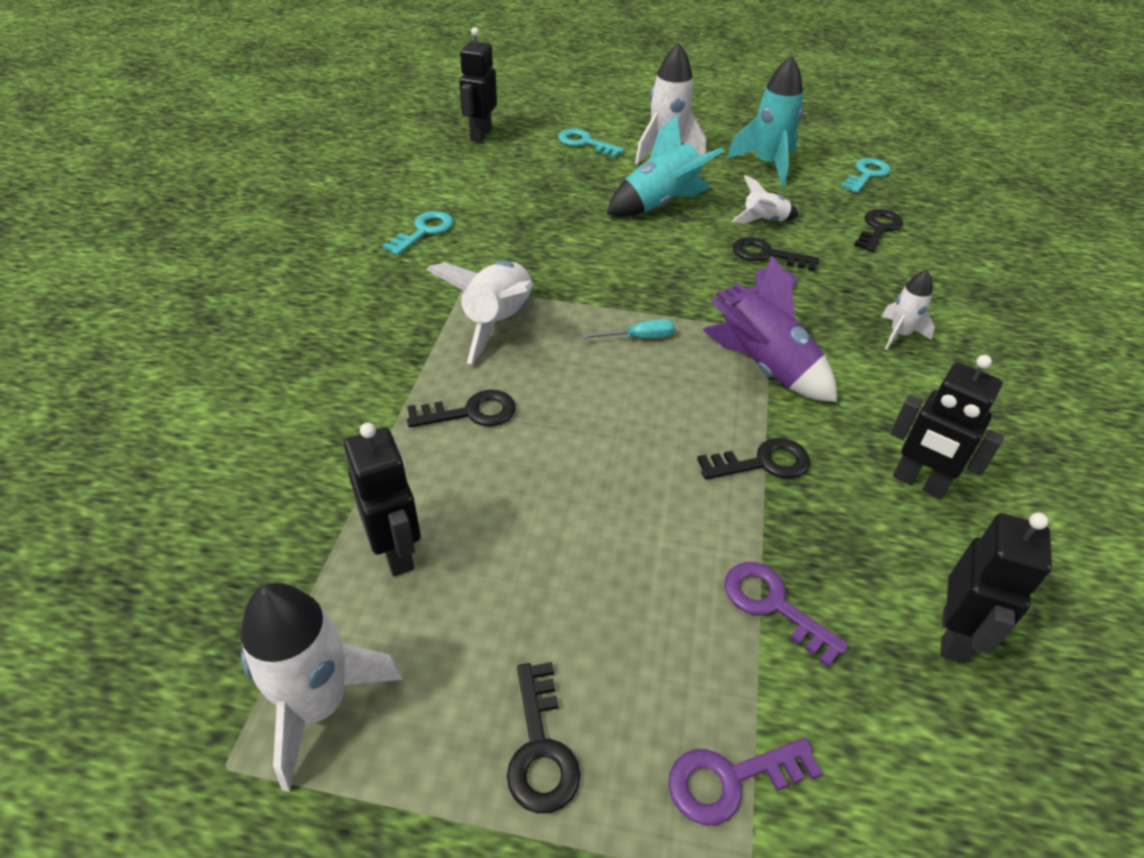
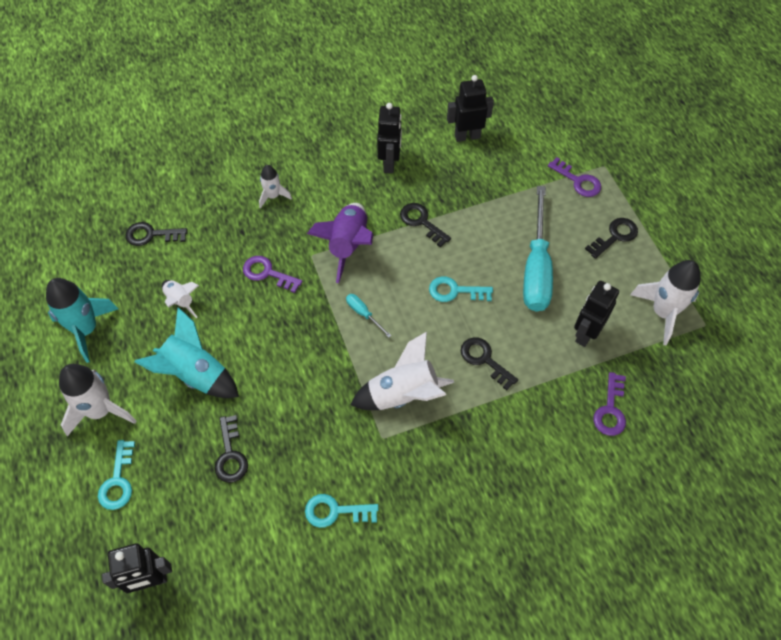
camera: 120 degrees left, 15 degrees up
(568, 561) = (536, 268): none -> turquoise screwdriver
(767, 255) = (226, 284): black key -> black key (230, 454)
(774, 606) = (499, 192): purple key -> purple key (610, 409)
(866, 175) = (68, 262): turquoise key -> turquoise key (455, 291)

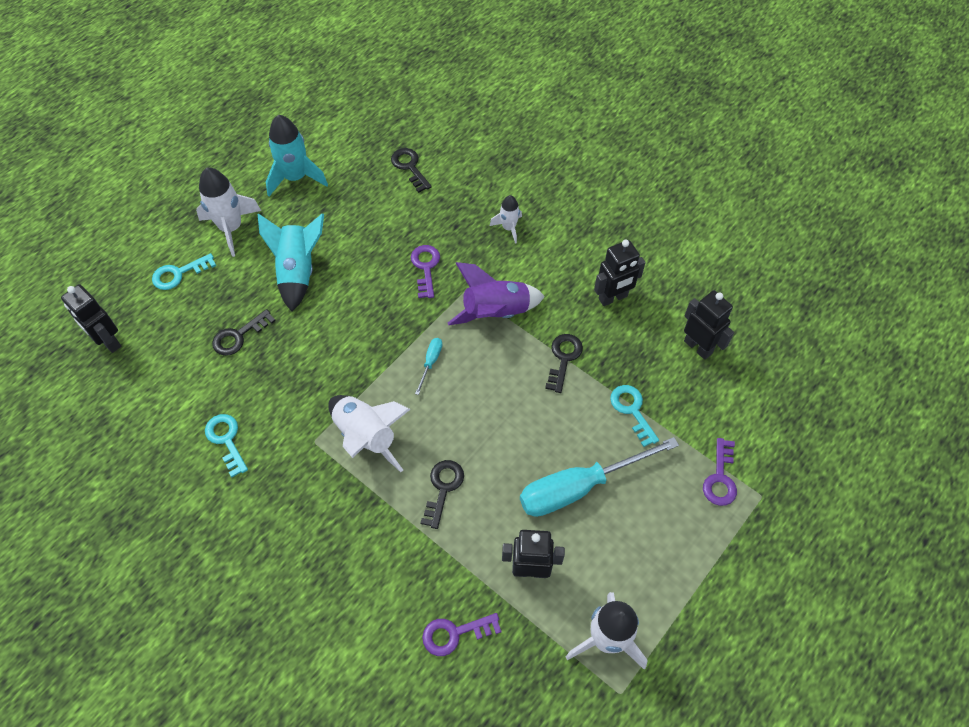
camera: 60 degrees right, 0 degrees up
(180, 301) = (359, 222): white rocket -> none
(455, 291) = (504, 426): turquoise key -> turquoise key (632, 411)
(615, 236) = (673, 547): black key -> none

